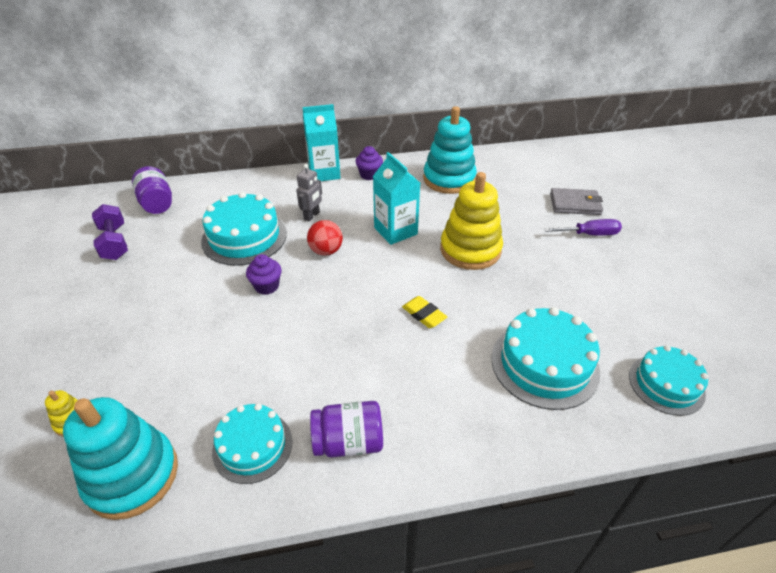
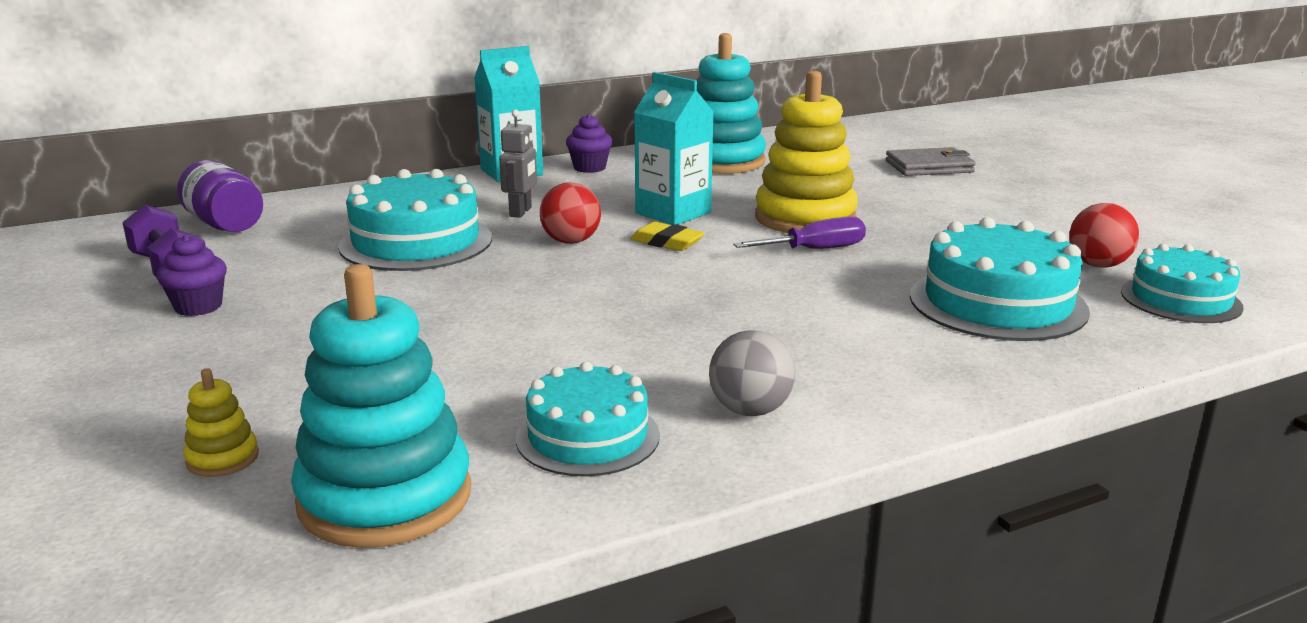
camera: 15 degrees left, 20 degrees down
(267, 286) = (493, 283): purple cupcake -> purple cupcake (198, 307)
(348, 442) = (750, 410): purple jar -> grey ball
(424, 314) = (778, 281): yellow eraser -> yellow eraser (667, 242)
(590, 234) = (971, 189): purple screwdriver -> purple screwdriver (815, 250)
(631, 334) = (1098, 265): none -> red ball

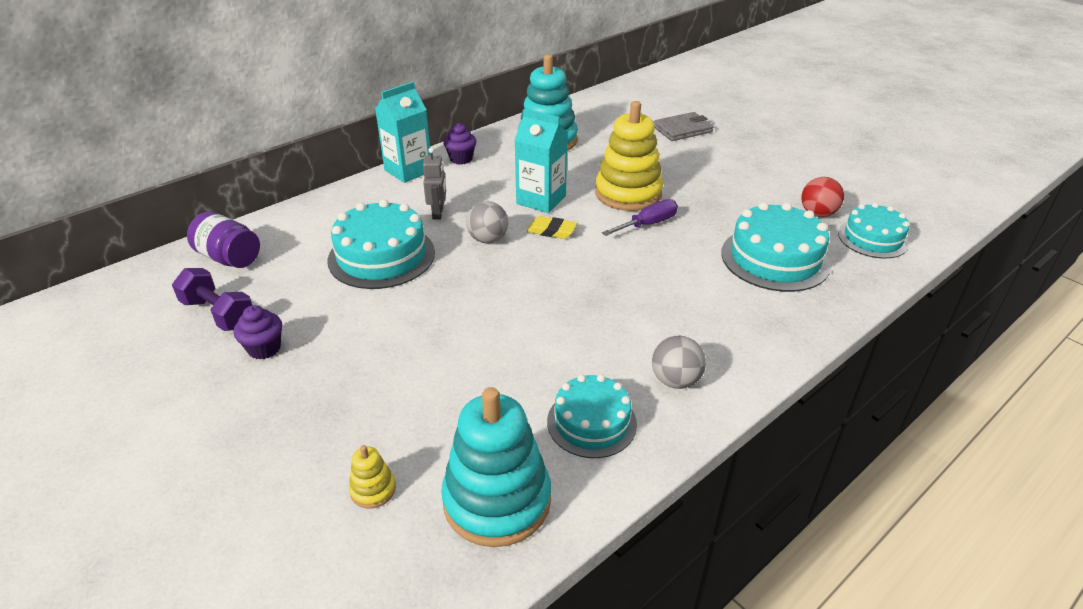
camera: 15 degrees left, 15 degrees up
(571, 241) = (488, 239): red ball -> grey ball

